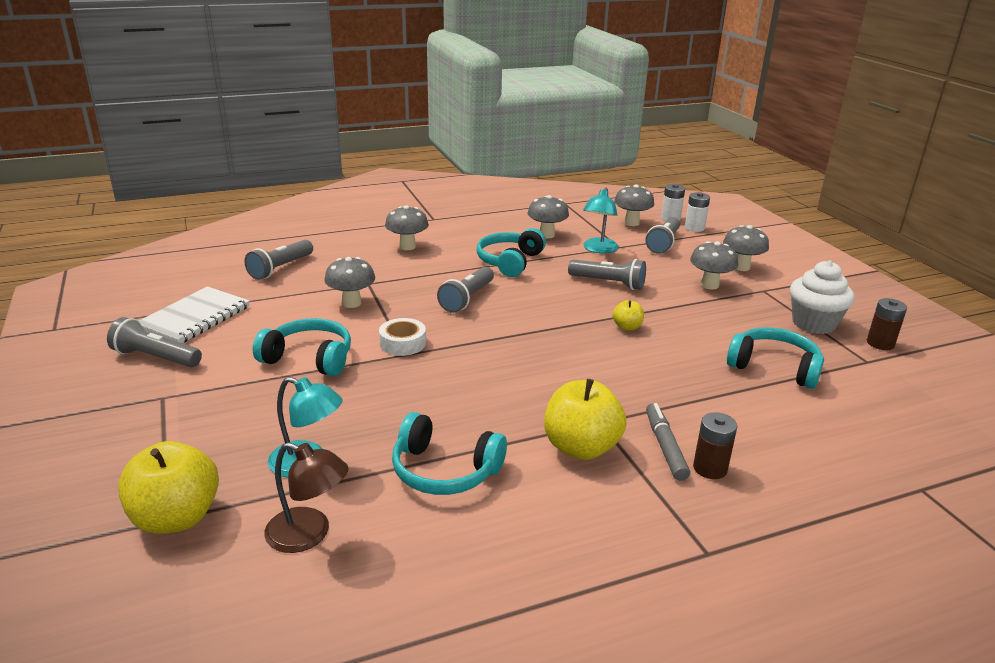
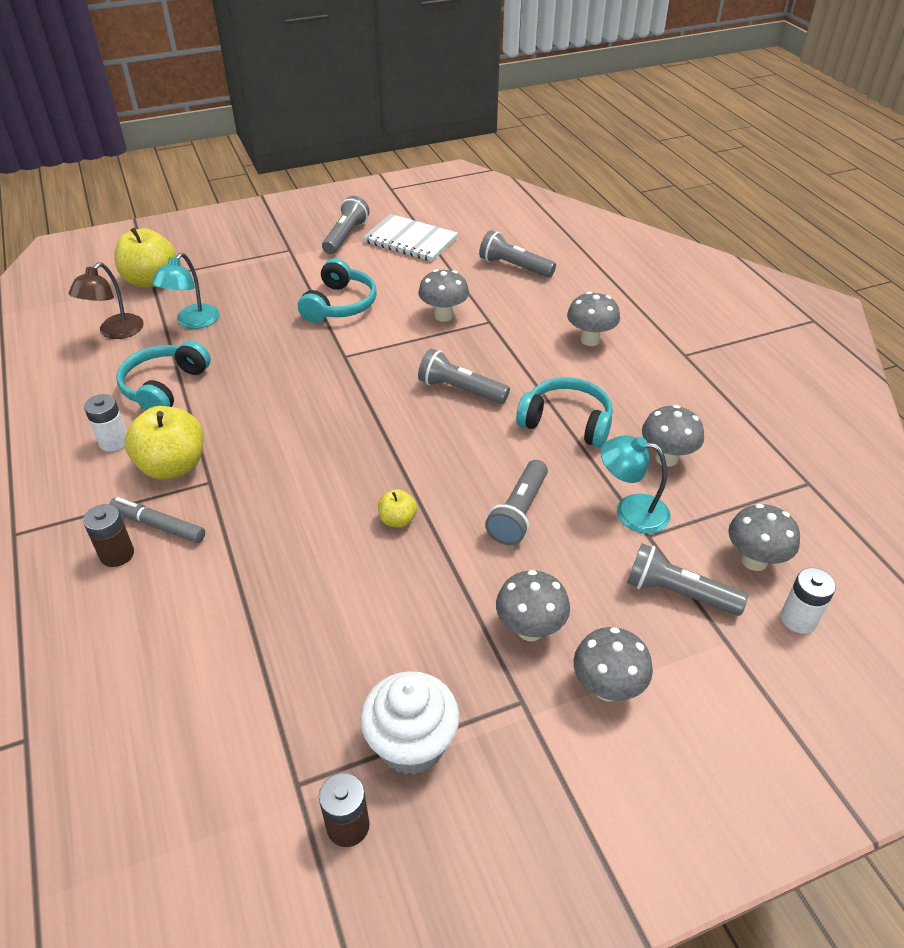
camera: 90 degrees right, 15 degrees up
(403, 343) = (364, 352): white tape -> none
(665, 447) = (159, 525): grey marker -> grey marker turned 150 degrees counterclockwise
(694, 228) = (766, 649): white battery -> white battery (114, 441)
(774, 367) = (292, 657): turquoise headphones -> none

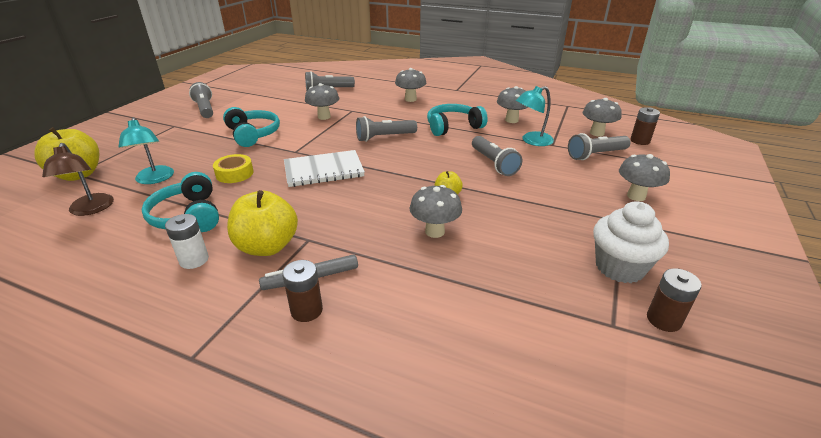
camera: 45 degrees left, 10 degrees down
(257, 355) = (234, 173): none -> yellow tape
(410, 240) = (251, 98): white notebook -> white notebook (323, 170)
(530, 629) = (576, 197): grey mushroom -> grey mushroom (434, 231)
(798, 619) = (640, 141): white battery -> brown battery

